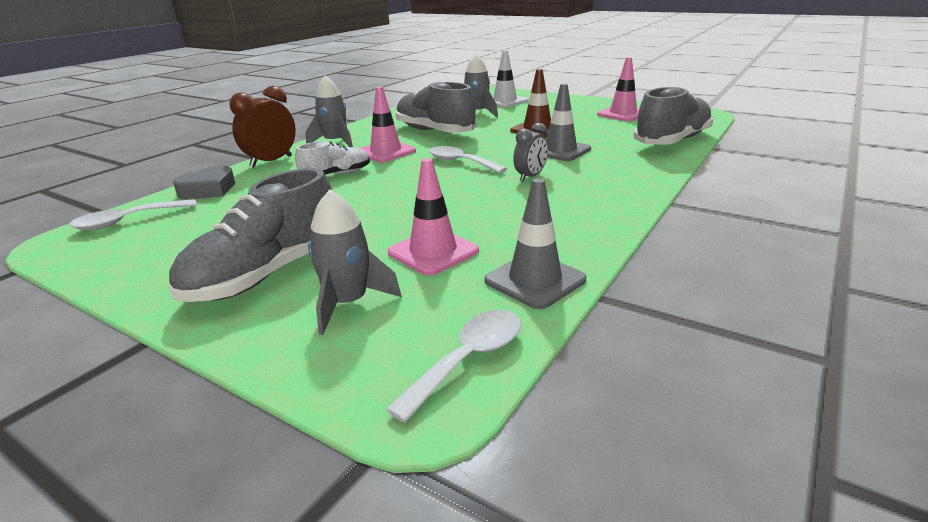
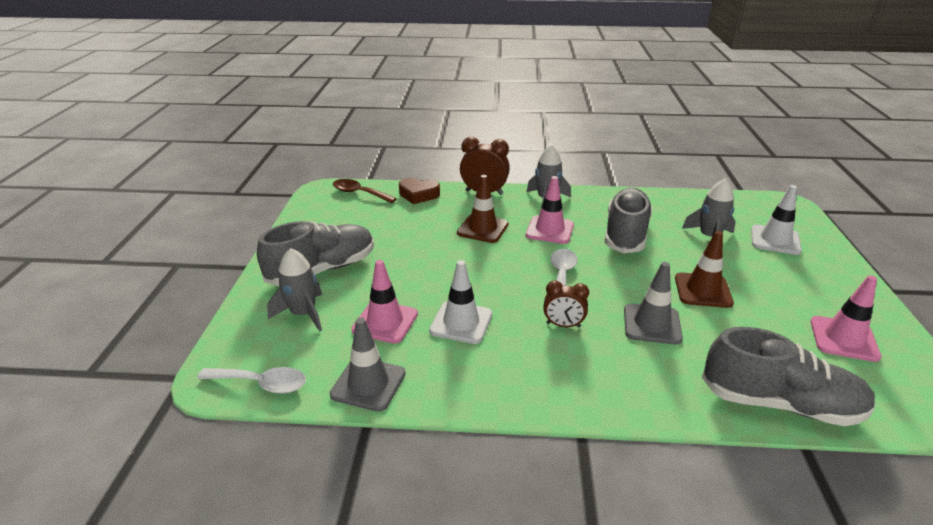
camera: 60 degrees right, 5 degrees up
(128, 221) = (359, 193): white spoon -> brown spoon
(209, 190) = (418, 195): grey heart -> brown heart
(266, 274) = (322, 270): grey shoe -> grey shoe turned 135 degrees clockwise
(336, 175) = (482, 229): white shoe -> brown traffic cone
(480, 214) = (461, 322): none -> white traffic cone
(530, 177) = (563, 325): grey clock -> brown clock

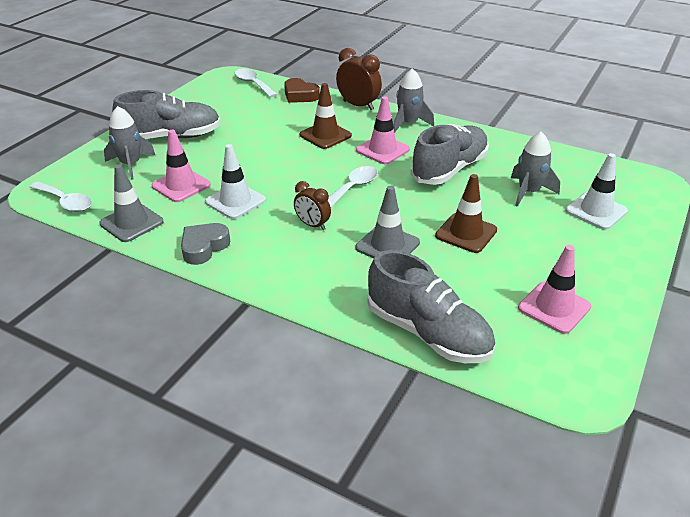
camera: 25 degrees right, 5 degrees up
(359, 193) = (253, 84): brown spoon -> white spoon
(478, 386) = (204, 247): none -> grey heart

